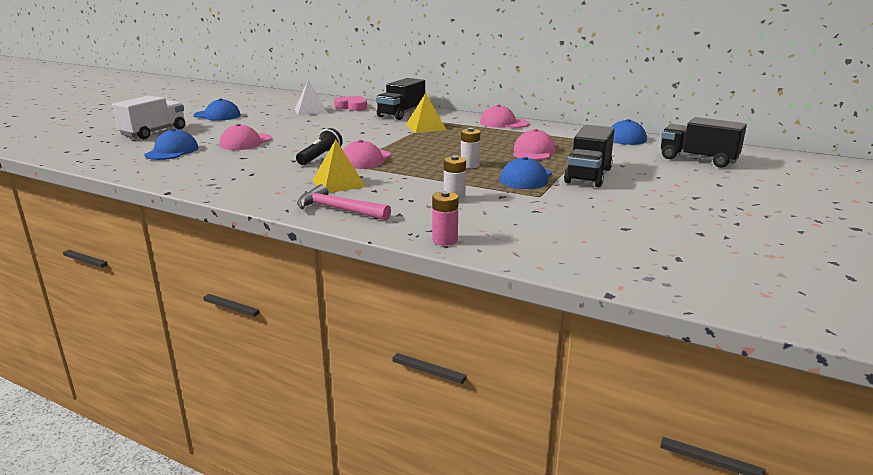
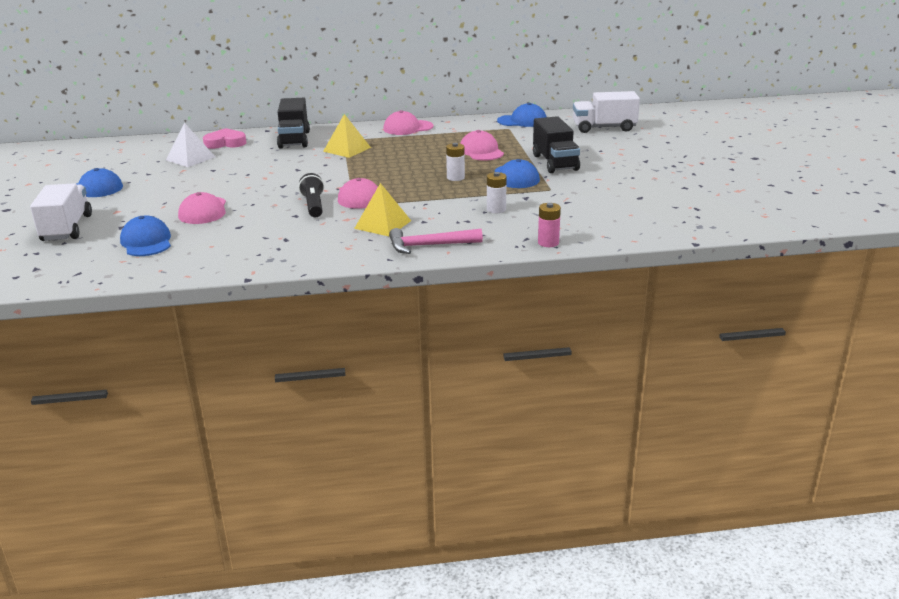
camera: 35 degrees left, 5 degrees up
(698, 159) = (604, 128): black truck -> white truck

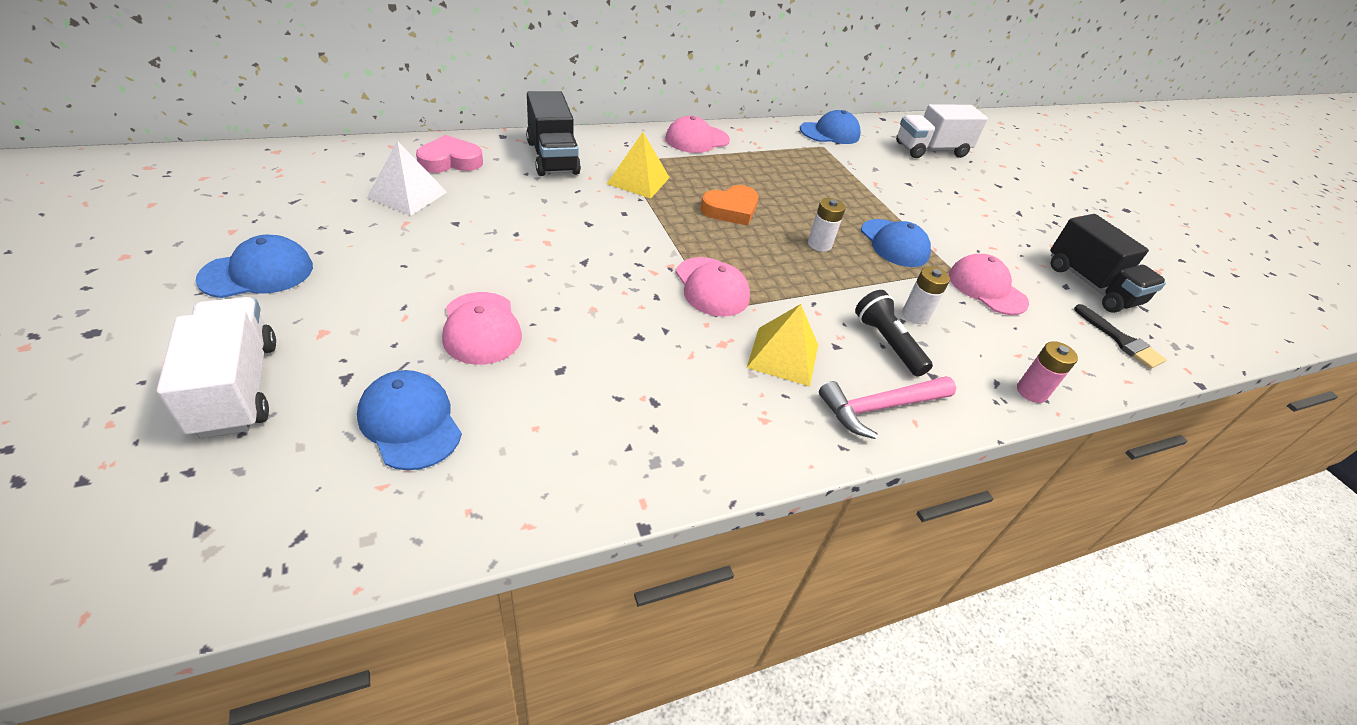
camera: 20 degrees left, 15 degrees up
(313, 205) = (655, 311): black flashlight -> black flashlight (886, 343)
(403, 162) = (731, 210): none -> orange heart
(481, 151) = (818, 190): pink cap -> pink cap (986, 288)
(555, 162) = (921, 214): black truck -> black truck (1091, 285)
(653, 223) = (1121, 341): none -> black brush

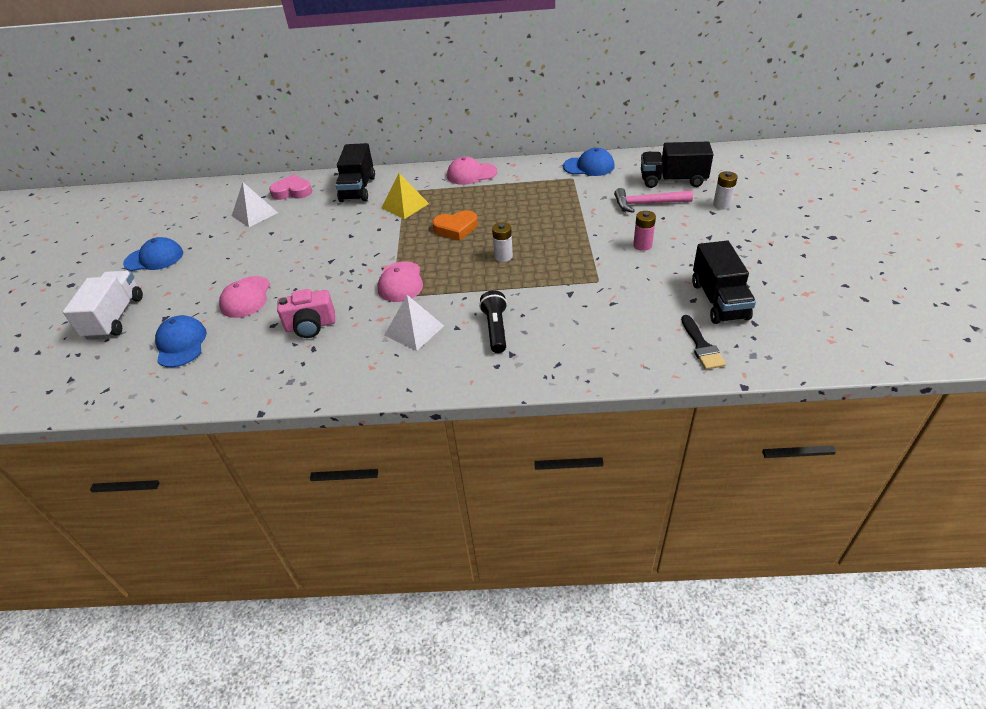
camera: 30 degrees right, 0 degrees up
(624, 365) = (310, 326): none -> pink camera
(783, 356) = (414, 330): yellow pyramid -> white pyramid
(880, 407) = (454, 369): pink hammer -> pink hammer (647, 204)
(894, 243) = (566, 258): blue cap -> none
(915, 315) = (535, 312): white battery -> white battery (722, 205)
(931, 150) = (672, 180): white truck -> black truck
(986, 288) = (615, 297): pink cap -> none
(1031, 392) = (580, 373): pink battery -> pink battery (642, 245)

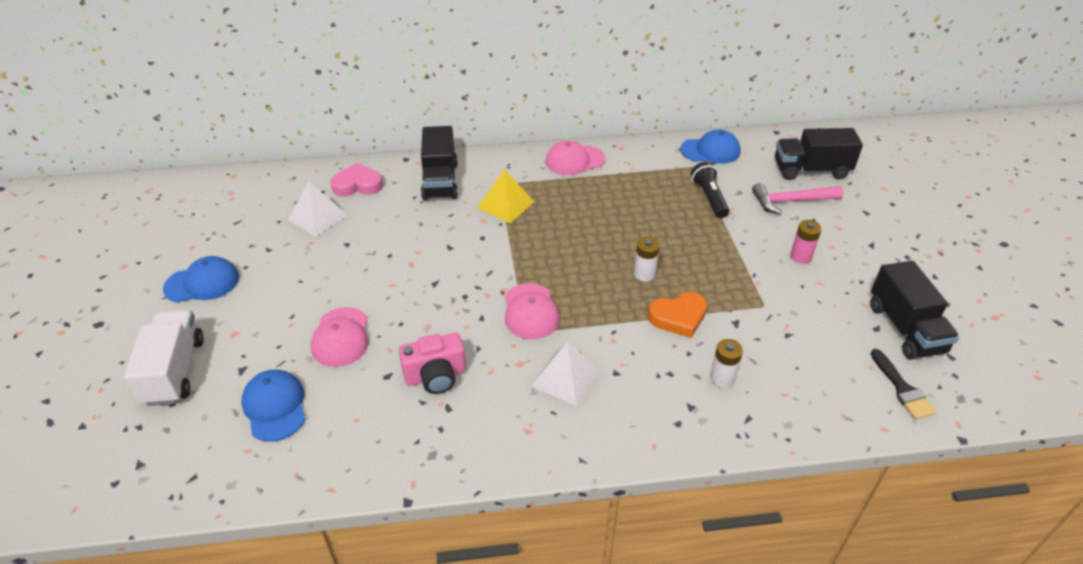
camera: 10 degrees left, 0 degrees up
(456, 228) = (577, 236): orange heart -> orange heart (678, 317)
(495, 329) = (662, 373): black flashlight -> black flashlight (709, 198)
(722, 205) = (874, 202): white battery -> white battery (722, 378)

